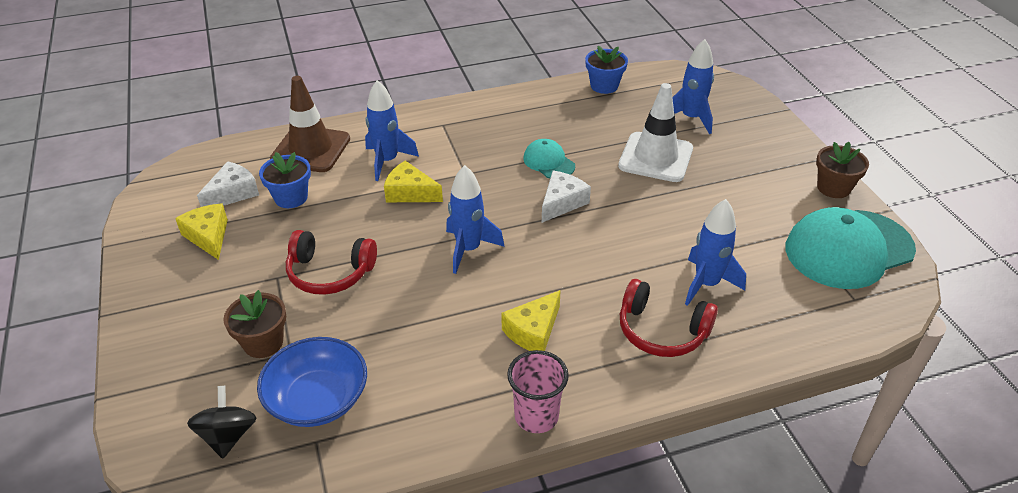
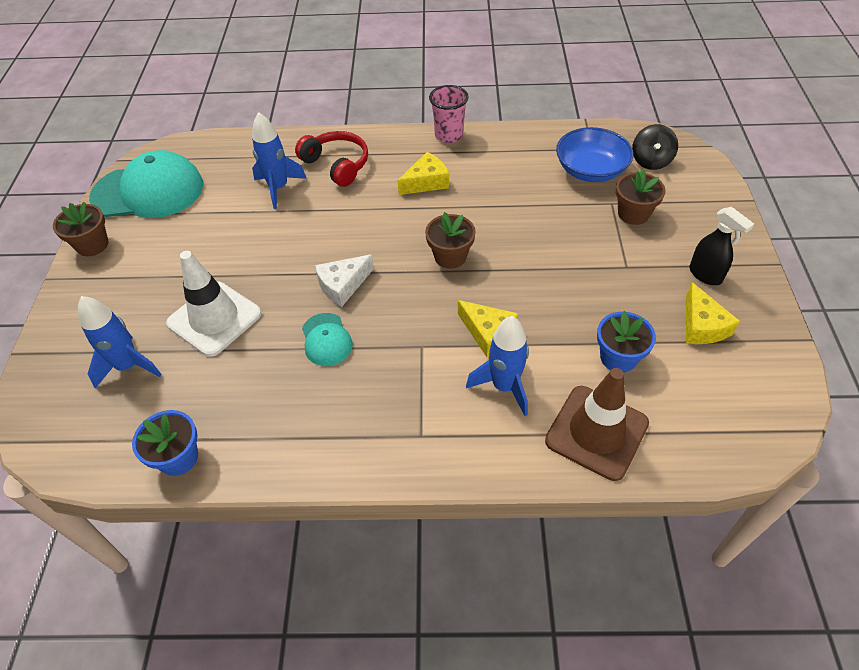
camera: 160 degrees left, 10 degrees up
(191, 285) = (705, 275): none -> black spray bottle
(233, 193) = (686, 380): white cheese -> none
(330, 273) = (578, 260): red headphones -> none
(468, 249) = (450, 256): blue rocket -> brown flower pot

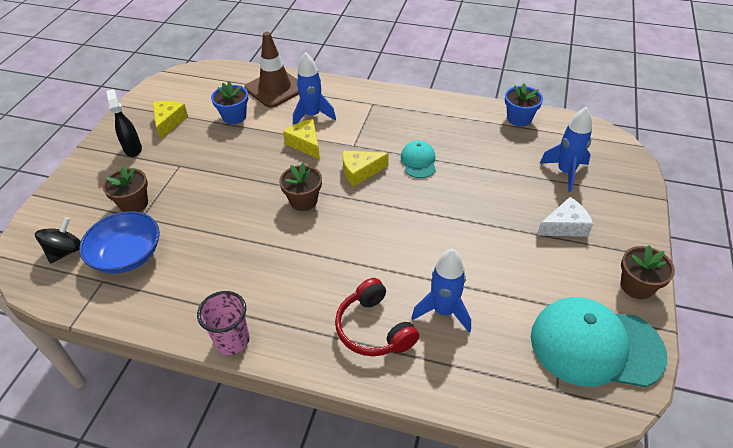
camera: 165 degrees left, 5 degrees down
(214, 318) = (504, 192): white traffic cone -> none
(343, 285) = (398, 196): white cheese -> white cheese (565, 226)
(426, 182) = (288, 280): yellow cheese -> yellow cheese (360, 172)

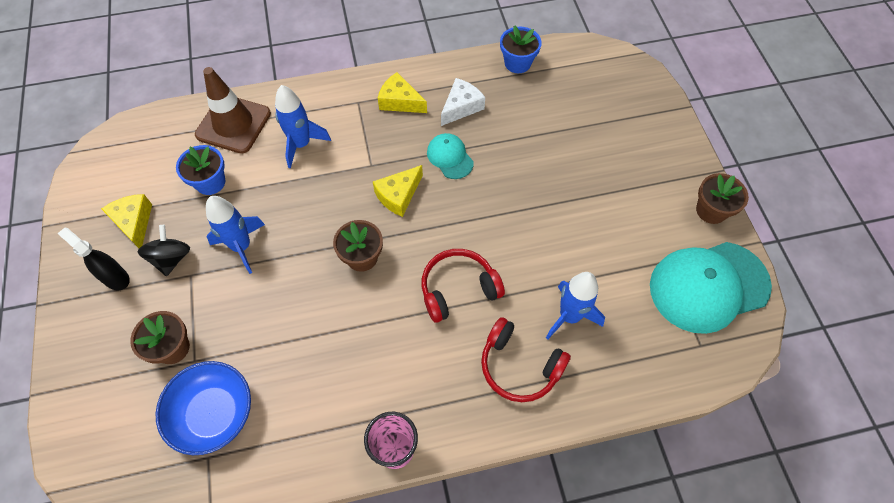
camera: 30 degrees left, 15 degrees up
(66, 251) = (135, 445): black spinning top -> black spinning top (171, 258)
(305, 144) = (317, 185): yellow cheese -> yellow cheese (400, 101)
(362, 252) = (458, 289): none -> red headphones
(565, 172) = (593, 112): blue rocket -> blue rocket (241, 246)
(565, 226) = (623, 174): white cheese -> white cheese (461, 107)

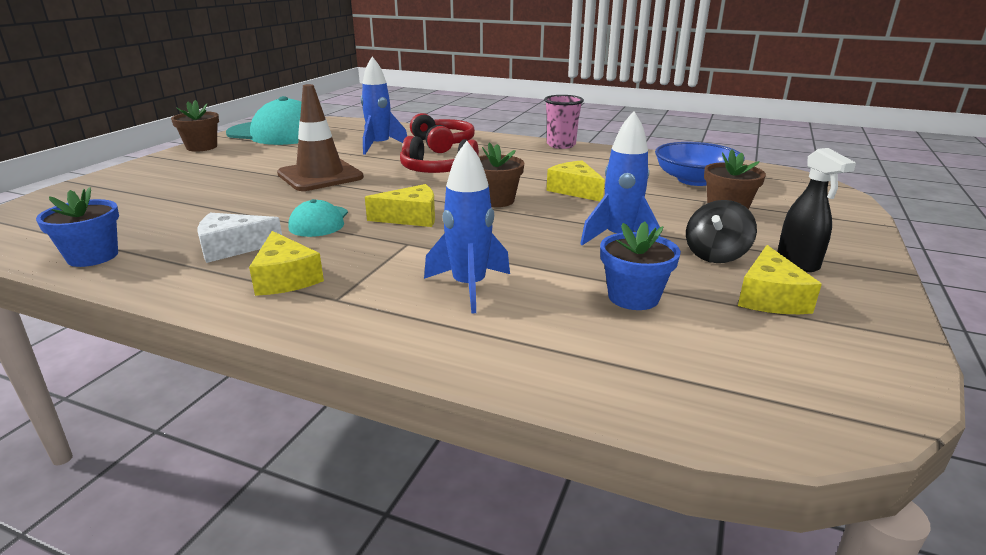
camera: 145 degrees left, 35 degrees down
(233, 124) = (554, 348): brown traffic cone -> brown traffic cone (320, 176)
(312, 316) = (575, 190): none -> yellow cheese

